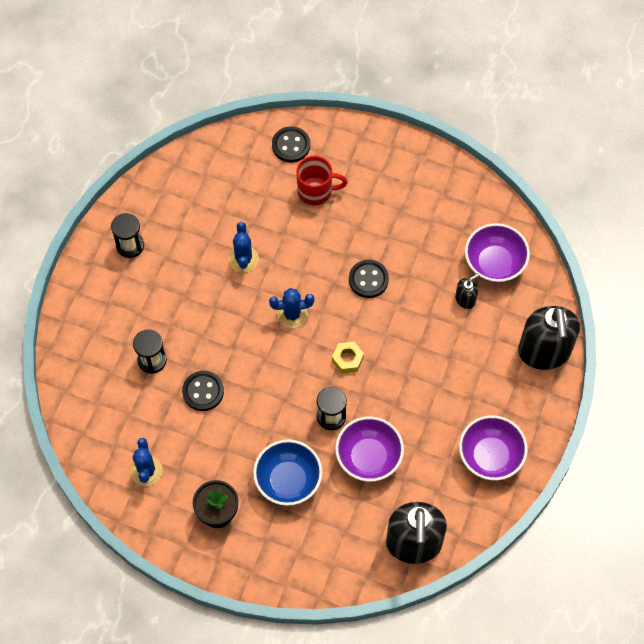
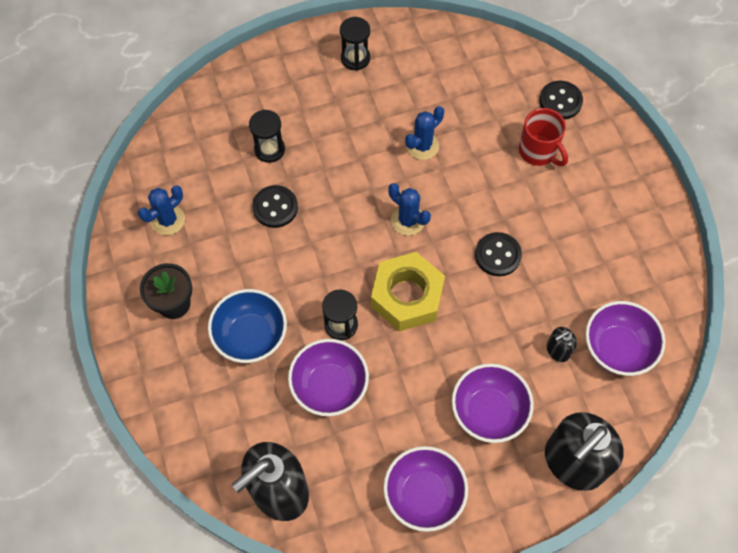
camera: 50 degrees right, 0 degrees up
(347, 359) = (407, 296): yellow nut -> yellow nut, size x2.07
(465, 299) = (557, 350): black soap dispenser -> black soap dispenser turned 135 degrees clockwise
(469, 374) = (488, 411): none -> purple bowl

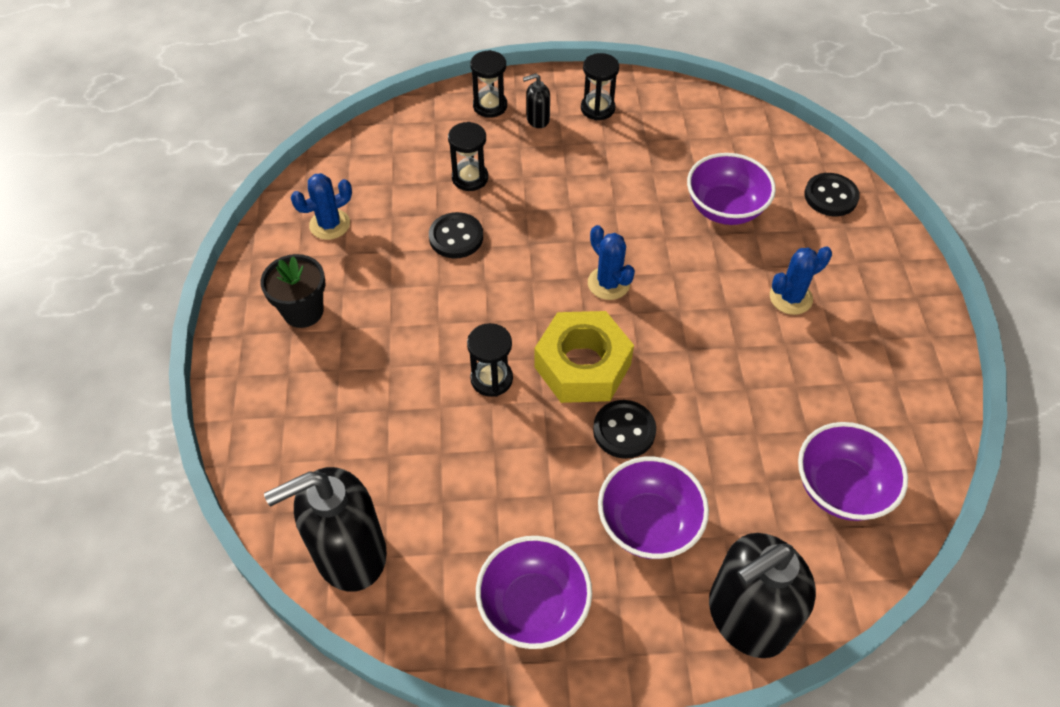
camera: 15 degrees right, 10 degrees down
(251, 336) = (379, 366): blue bowl -> none
(265, 75) = (490, 106): none -> black hourglass
(329, 386) = (454, 445): purple bowl -> purple bowl (725, 209)
(422, 146) = (649, 209): blue cactus -> blue cactus (790, 298)
(498, 255) = (709, 345): black button -> black button (624, 430)
(538, 151) = (790, 243): red mug -> none
(557, 350) = (759, 472): black soap dispenser -> black soap dispenser (537, 119)

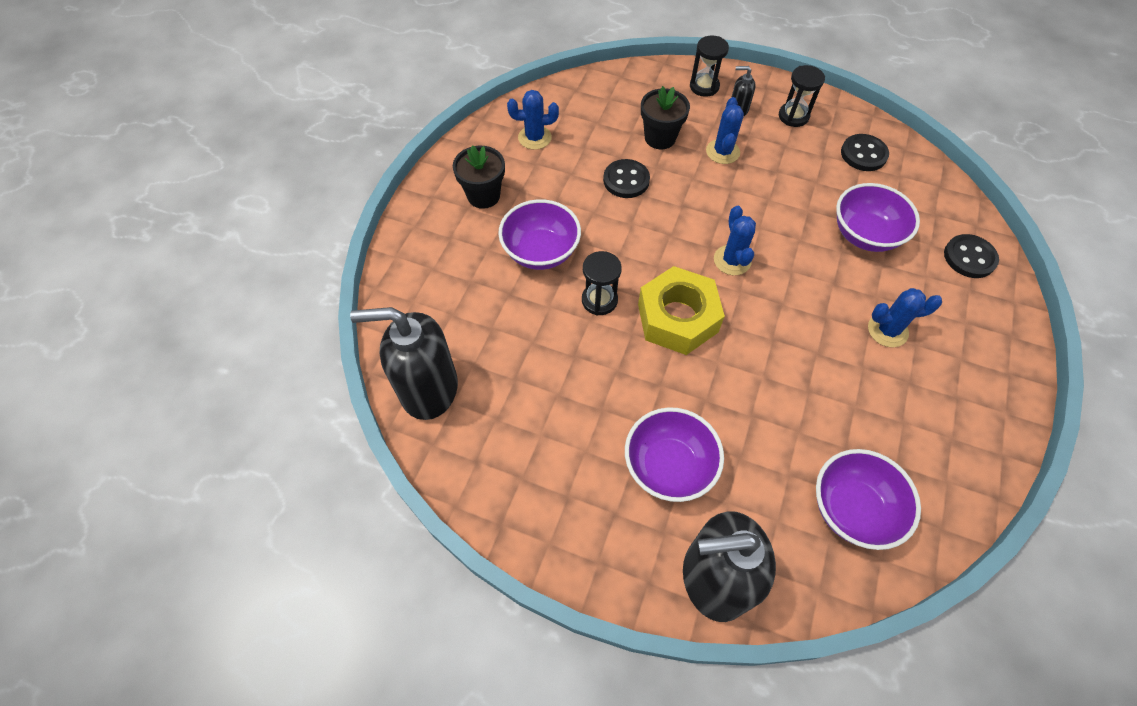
camera: 25 degrees right, 5 degrees up
(470, 178) = (660, 138): black hourglass -> black flower pot
(533, 606) = (544, 490): purple bowl -> purple bowl (541, 252)
(543, 171) = (722, 152): none -> blue cactus
(624, 430) = (686, 383): black button -> black button (863, 154)

